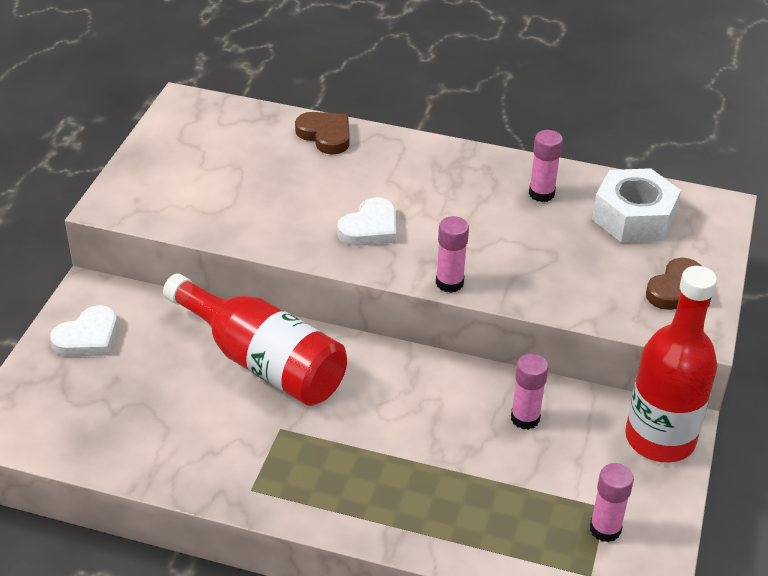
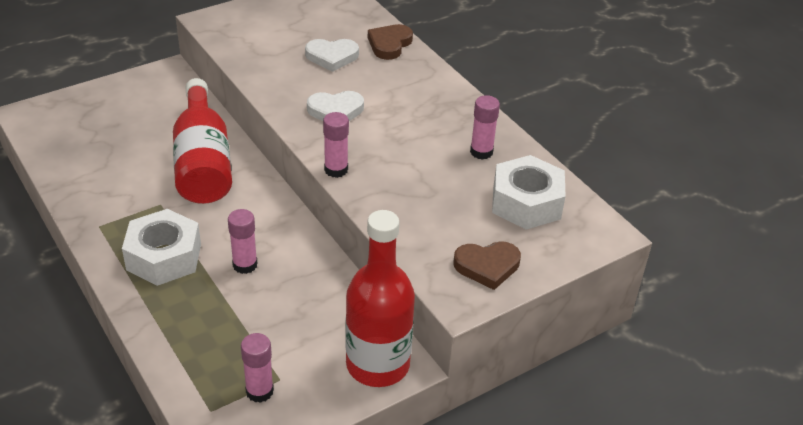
camera: 40 degrees right, 0 degrees up
(88, 337) = (133, 95): white heart -> white heart (332, 57)
(325, 135) = (389, 44): brown heart -> brown heart turned 150 degrees counterclockwise
(358, 474) = (164, 257): none -> white nut
(525, 418) = (307, 292): pink glue stick -> pink glue stick (245, 265)

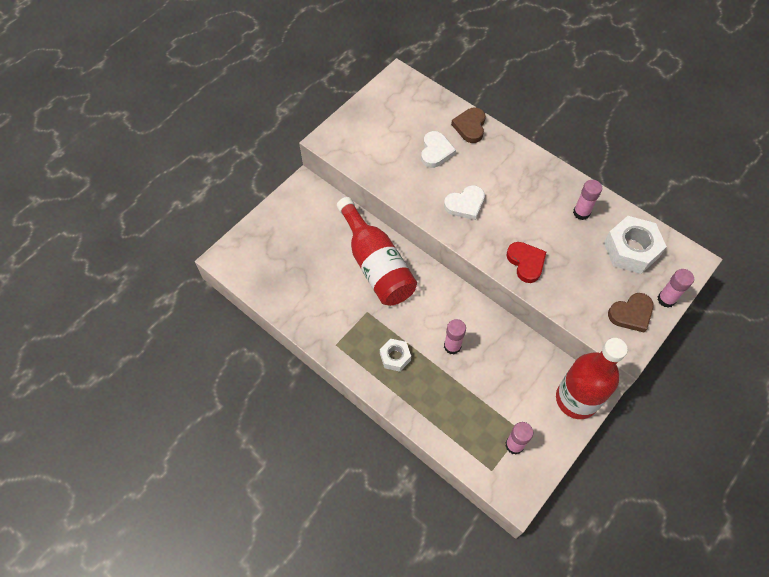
camera: 15 degrees left, 20 degrees up
(164, 257) = (395, 357): white nut -> white nut, size x0.56
(332, 57) = (436, 151): white heart -> white heart turned 60 degrees counterclockwise
(336, 170) = (493, 260): pink glue stick -> pink glue stick (666, 299)
(377, 182) = (526, 263): none -> red heart

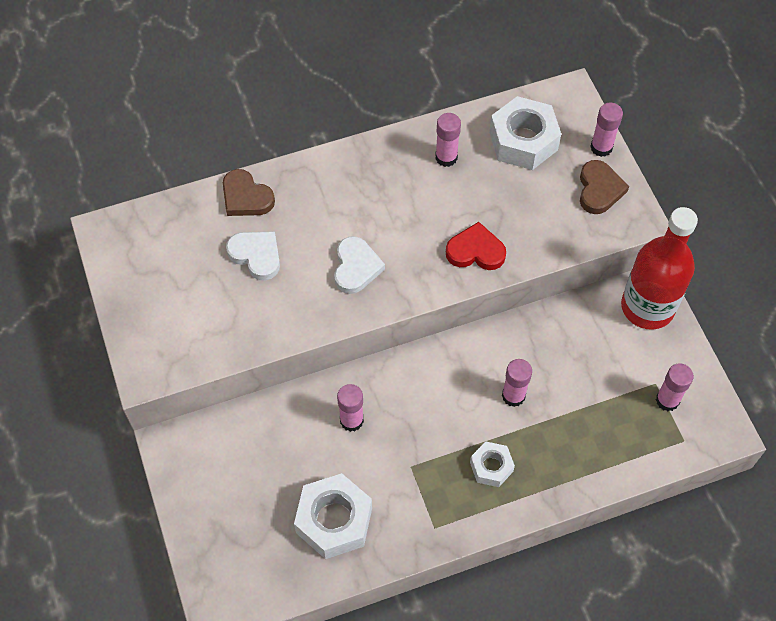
camera: 60 degrees left, 0 degrees up
(308, 288) = (334, 520): none -> white nut
(376, 265) = (351, 420): red bottle -> pink glue stick

